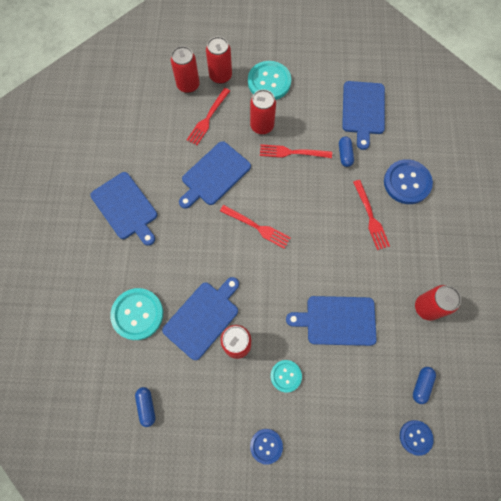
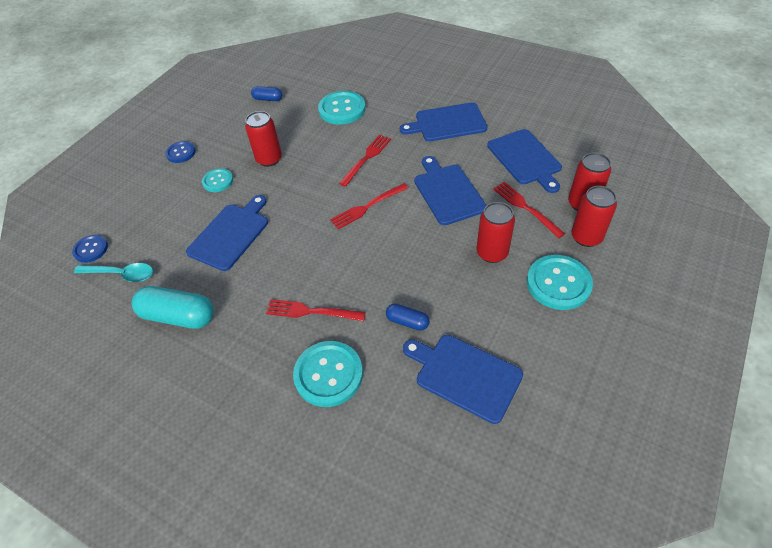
camera: 120 degrees right, 20 degrees down
(203, 317) = (308, 145): blue cutting board -> blue cutting board (525, 159)
(292, 152) = (440, 268): red fork -> red fork (366, 158)
(407, 182) = (328, 374): blue button -> turquoise button
(421, 385) = (121, 274): blue capsule -> turquoise spoon
(426, 307) = (178, 316): red can -> turquoise capsule

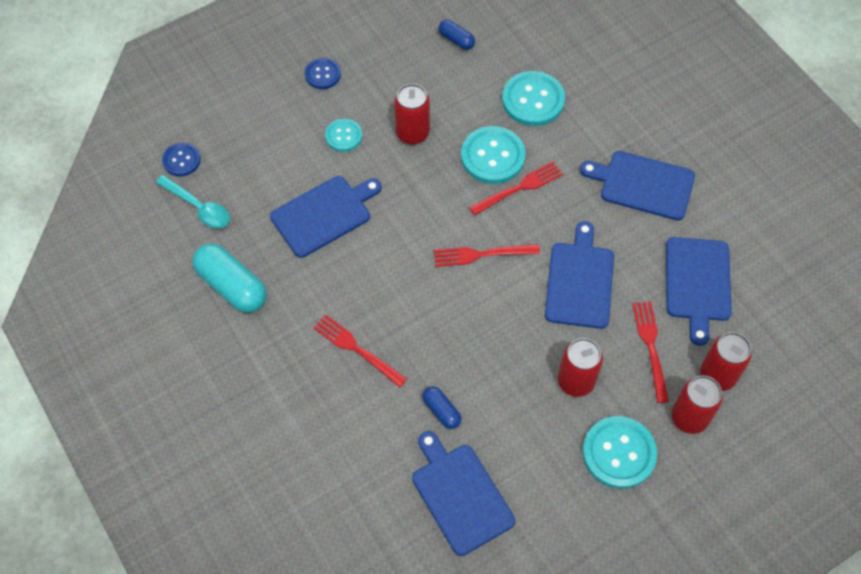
camera: 25 degrees right, 10 degrees up
(328, 374) = (337, 424): turquoise button -> turquoise button (492, 156)

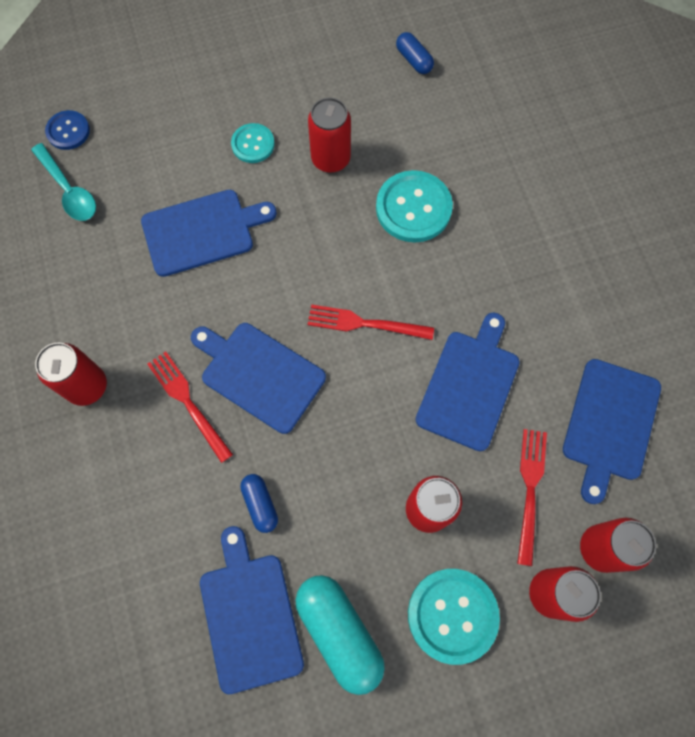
camera: 15 degrees right, 10 degrees up
(232, 286) = (74, 291): turquoise capsule -> turquoise capsule (339, 632)
(268, 357) = (87, 386): none -> red can
(322, 74) = (252, 67): blue button -> none
(519, 188) = (433, 253): red fork -> none
(533, 100) = (480, 151): turquoise button -> none
(643, 184) = (579, 284): blue cutting board -> blue cutting board (259, 374)

